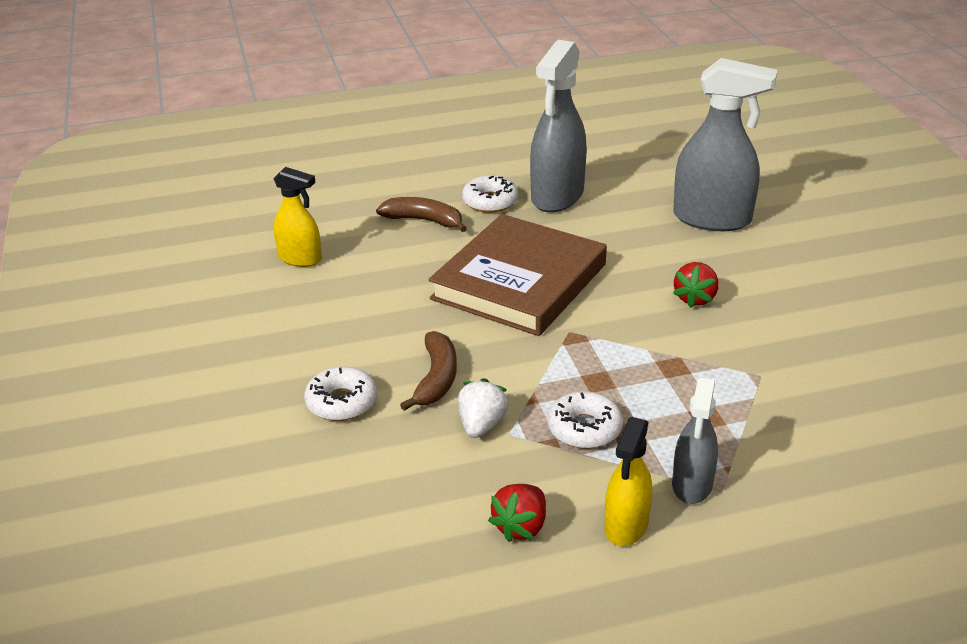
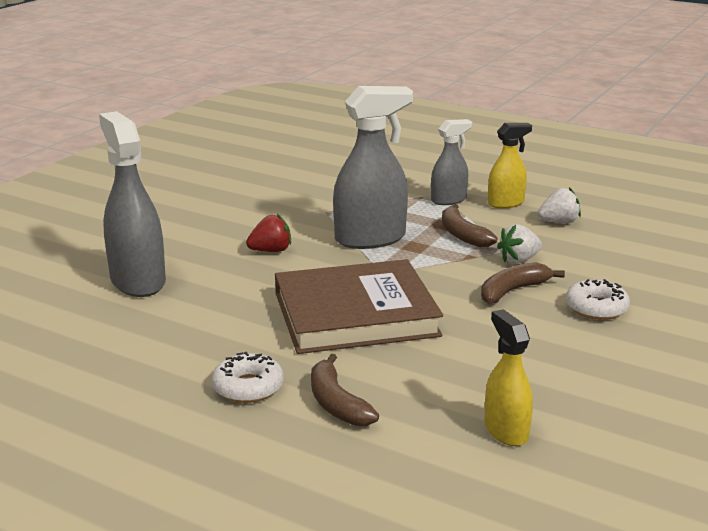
camera: 135 degrees left, 10 degrees down
(521, 526) = (559, 222): red strawberry -> white strawberry
(557, 196) = (188, 359): grey spray bottle -> grey spray bottle (370, 239)
(584, 428) = (462, 235): white donut -> brown banana

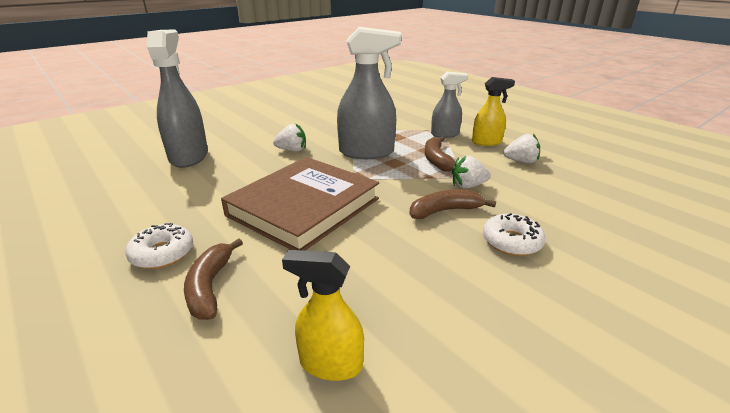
camera: 20 degrees right, 5 degrees up
(271, 251) = (292, 150): red strawberry -> white strawberry
(355, 314) = (303, 207): brown book -> brown book turned 60 degrees counterclockwise
(506, 430) = (330, 364): yellow spray bottle -> yellow spray bottle turned 75 degrees counterclockwise

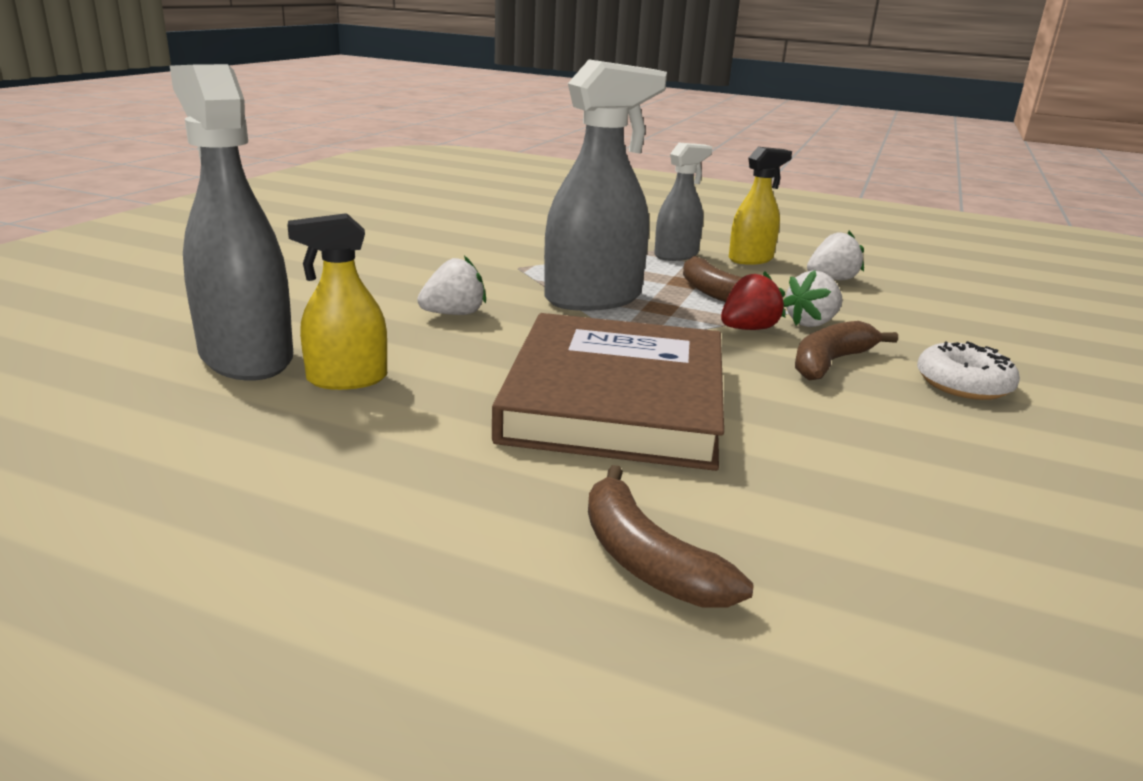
camera: 30 degrees left, 5 degrees down
(162, 253) = (469, 535): white donut -> none
(330, 364) = (981, 601): yellow spray bottle -> yellow spray bottle (346, 379)
(425, 183) = (748, 329): none -> red strawberry

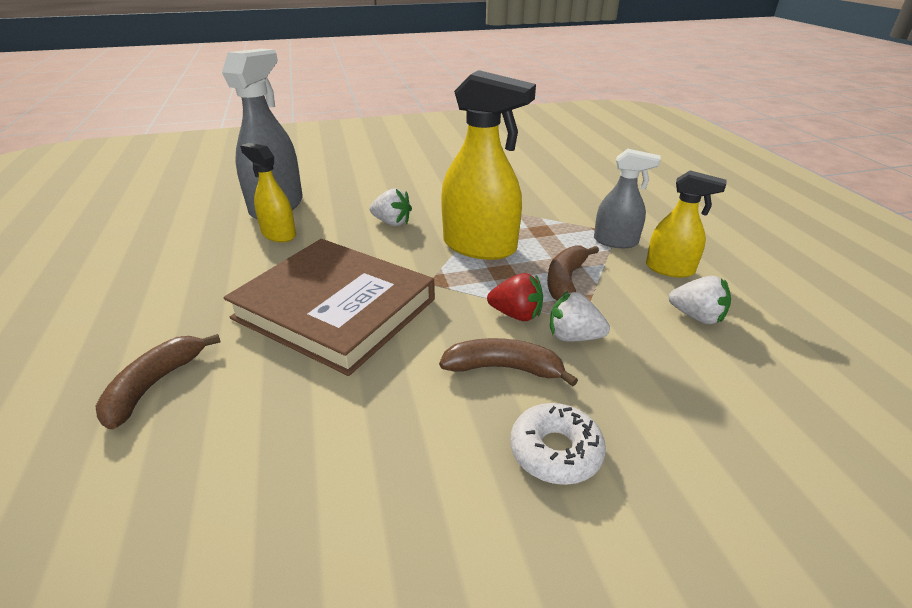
camera: 55 degrees right, 10 degrees up
(593, 298) = (480, 247): grey spray bottle -> yellow spray bottle
(615, 400) = (335, 308): brown book -> brown book turned 60 degrees clockwise

